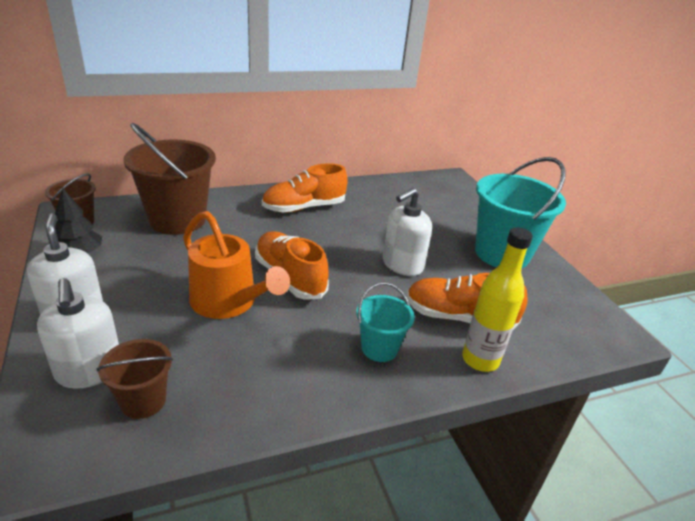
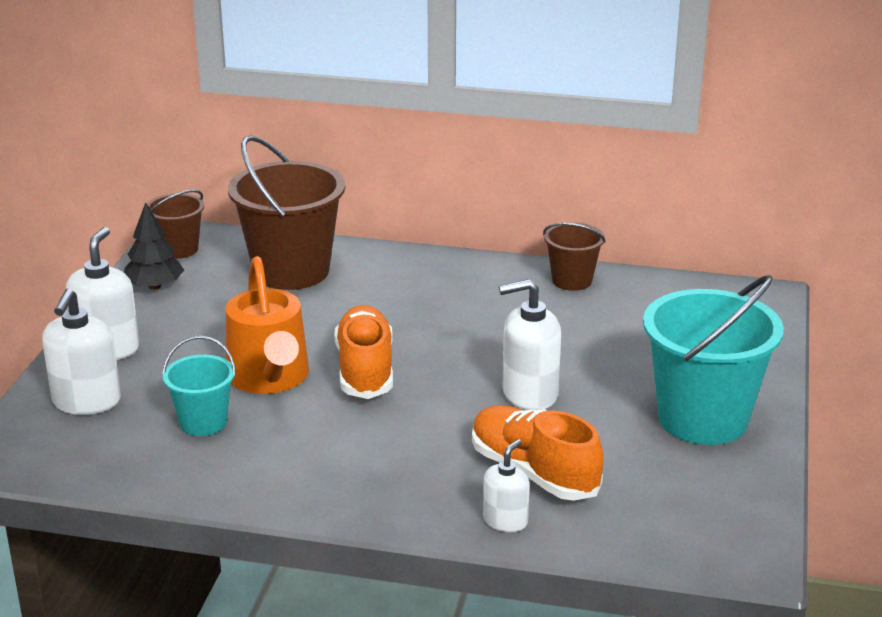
camera: 35 degrees right, 5 degrees down
(143, 401) = (114, 441): brown bucket -> brown bucket (572, 280)
(304, 207) = (470, 290): orange shoe -> none
(379, 348) = (394, 472): turquoise bucket -> turquoise bucket (203, 422)
(480, 360) = (505, 521): yellow bottle -> white soap dispenser

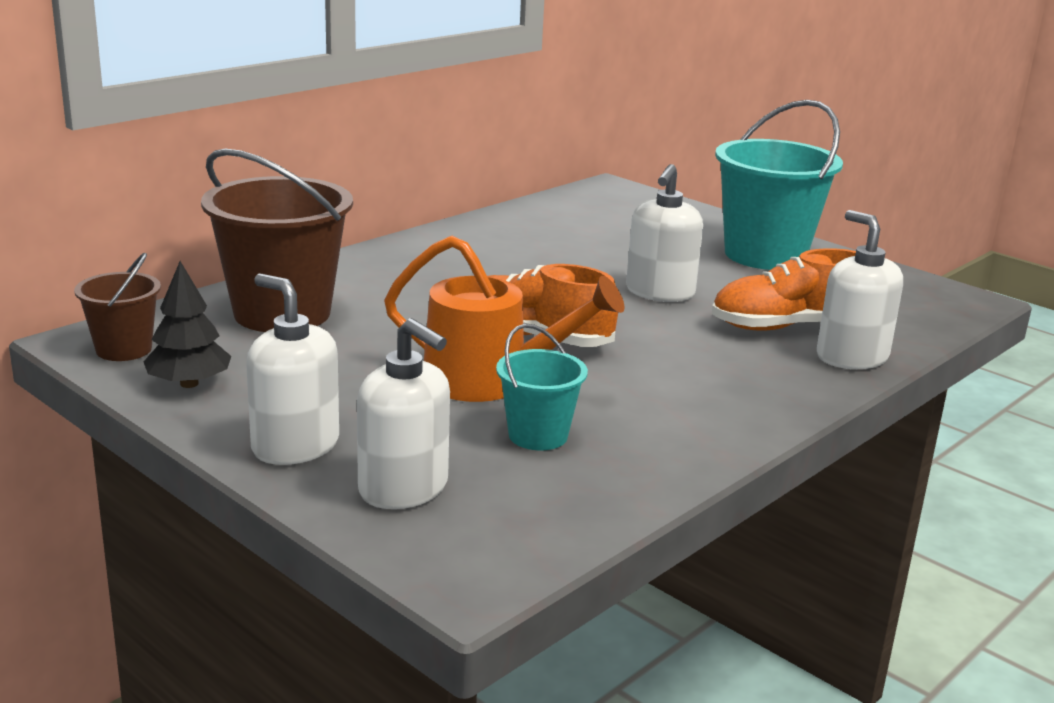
camera: 60 degrees left, 5 degrees down
(505, 521) = (851, 357): white soap dispenser -> white soap dispenser, size x1.66
(572, 280) = (492, 226): brown bucket -> none

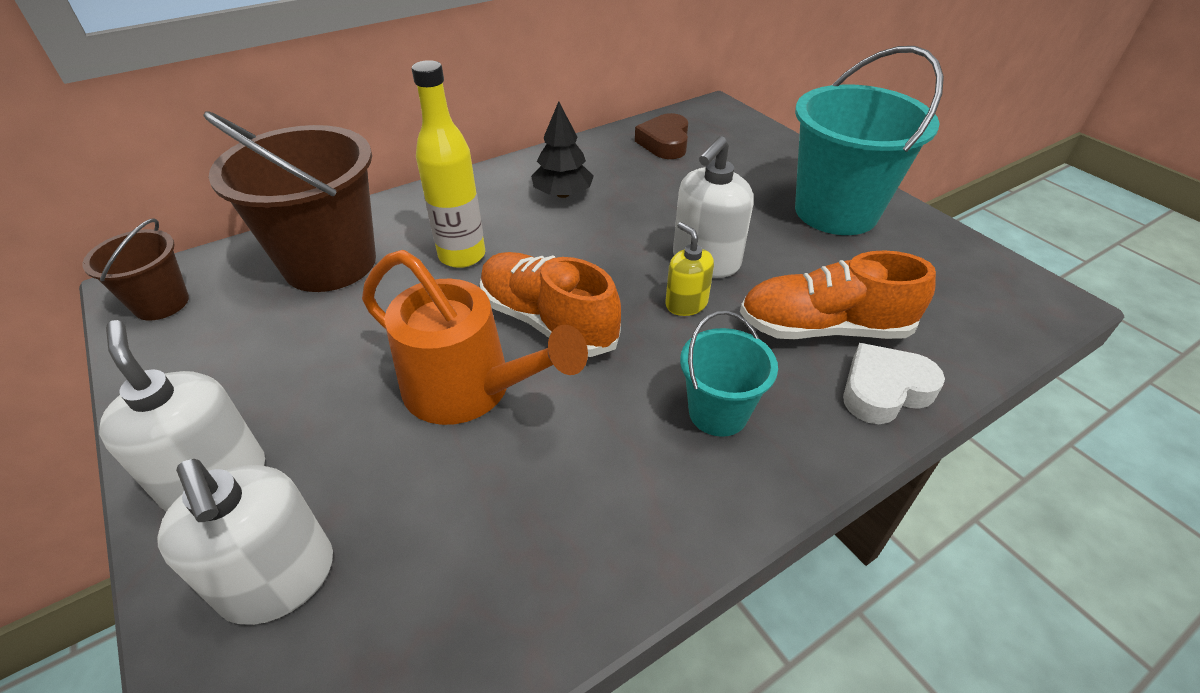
camera: 15 degrees right, 20 degrees up
(189, 383) = (183, 361): black tree -> black tree (562, 194)
(417, 301) = (462, 256): none -> yellow bottle
(538, 435) = (473, 495): turquoise bucket -> turquoise bucket (718, 412)
(572, 214) = (665, 143): none -> brown heart
(656, 319) = (686, 304): none -> yellow soap dispenser
(851, 357) = (884, 390): white soap dispenser -> white heart

